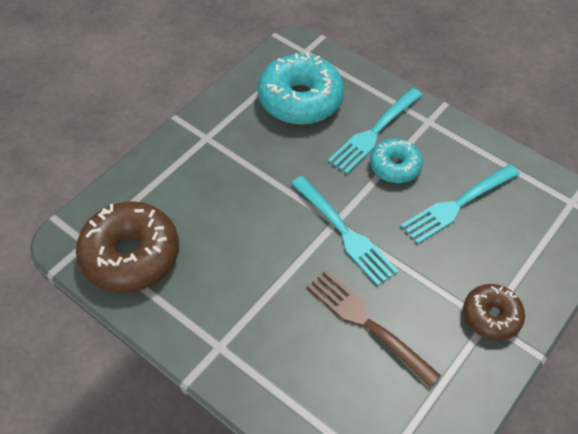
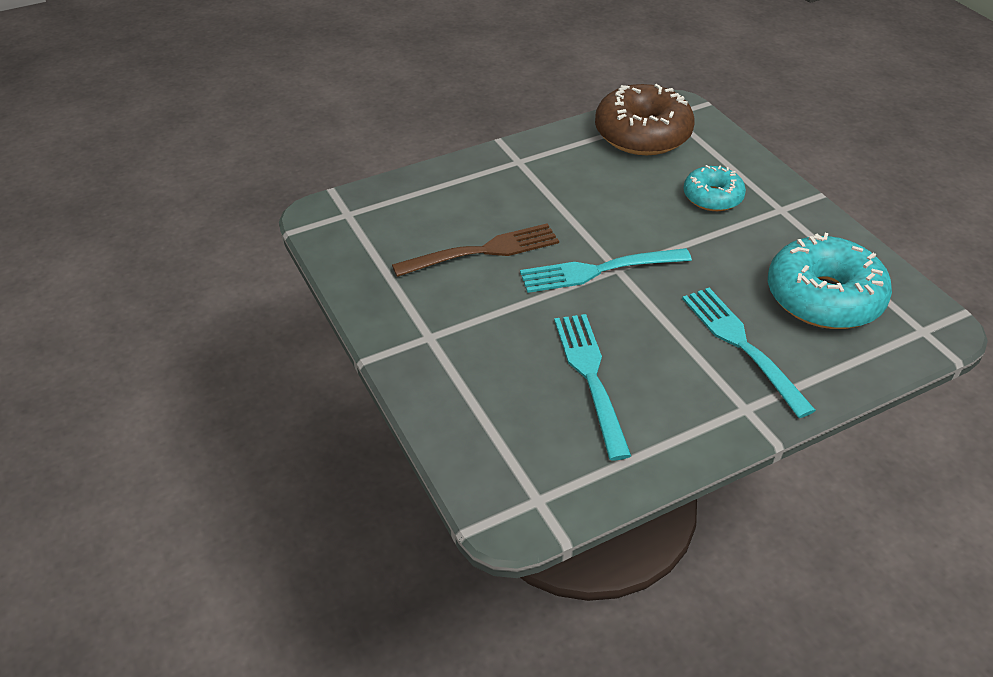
camera: 115 degrees right, 10 degrees down
(395, 166) = (676, 344): turquoise donut -> turquoise donut (712, 197)
(491, 316) = (432, 341): brown donut -> none

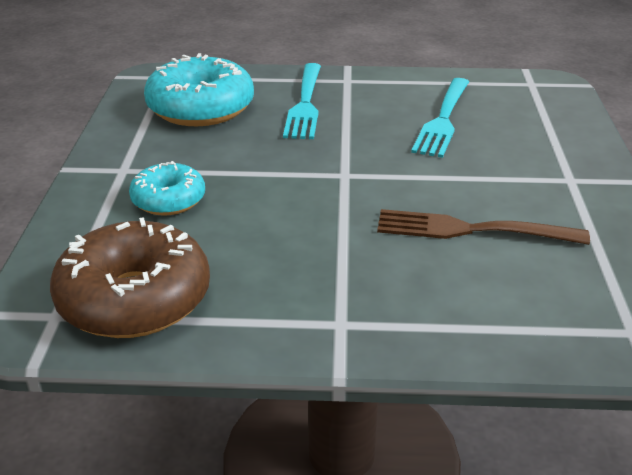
camera: 150 degrees left, 10 degrees down
(600, 270) = (363, 178): turquoise fork -> none

